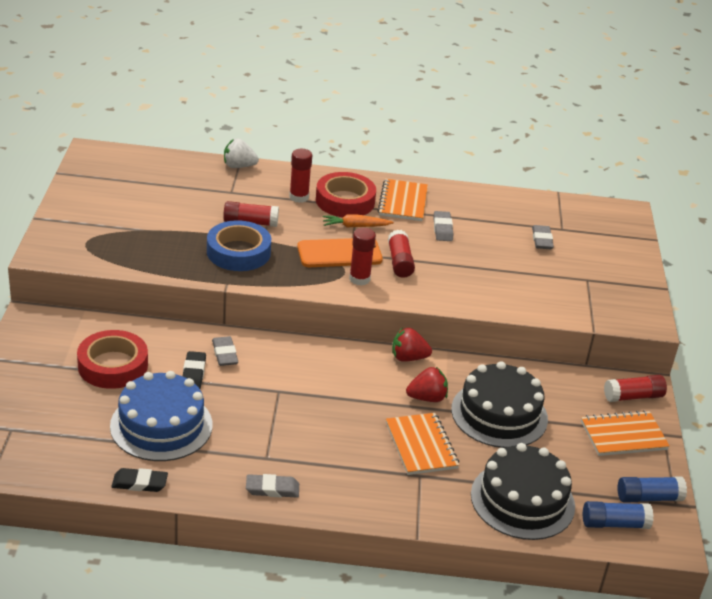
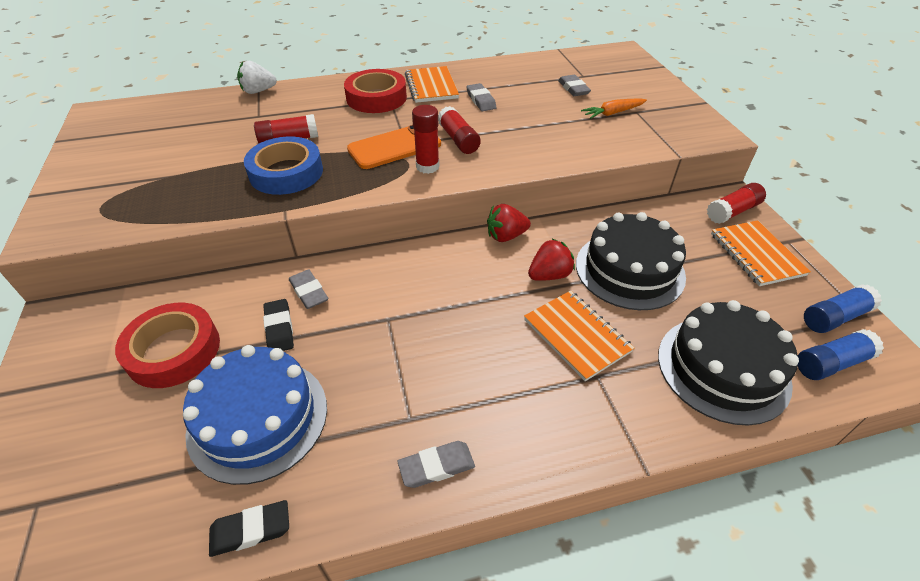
camera: 15 degrees left, 10 degrees up
(299, 197) = (329, 105): red glue stick -> none
(355, 226) = (398, 118): orange carrot -> orange carrot (613, 113)
(623, 435) = (756, 254): orange notebook -> orange notebook turned 75 degrees counterclockwise

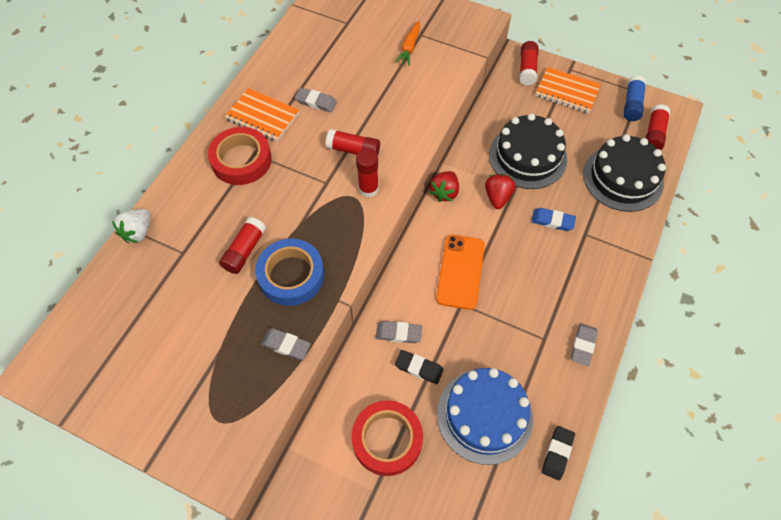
camera: 50 degrees left, 15 degrees up
(394, 147) = (324, 192): orange phone -> orange phone (460, 271)
(573, 88) = (358, 41): grey eraser -> grey eraser (286, 345)
(577, 335) = (552, 221): orange notebook -> blue eraser
(831, 363) = (654, 134): blue glue stick -> red glue stick

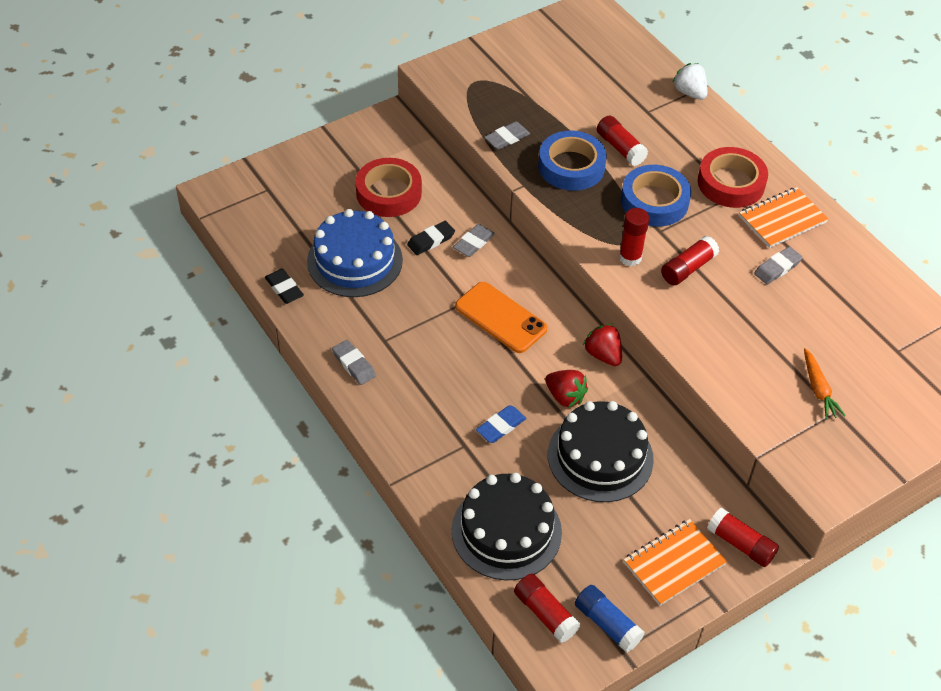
camera: 120 degrees right, 10 degrees down
(295, 199) = (654, 201): none -> blue tape
(409, 47) = (818, 389): orange carrot -> orange carrot turned 150 degrees counterclockwise

